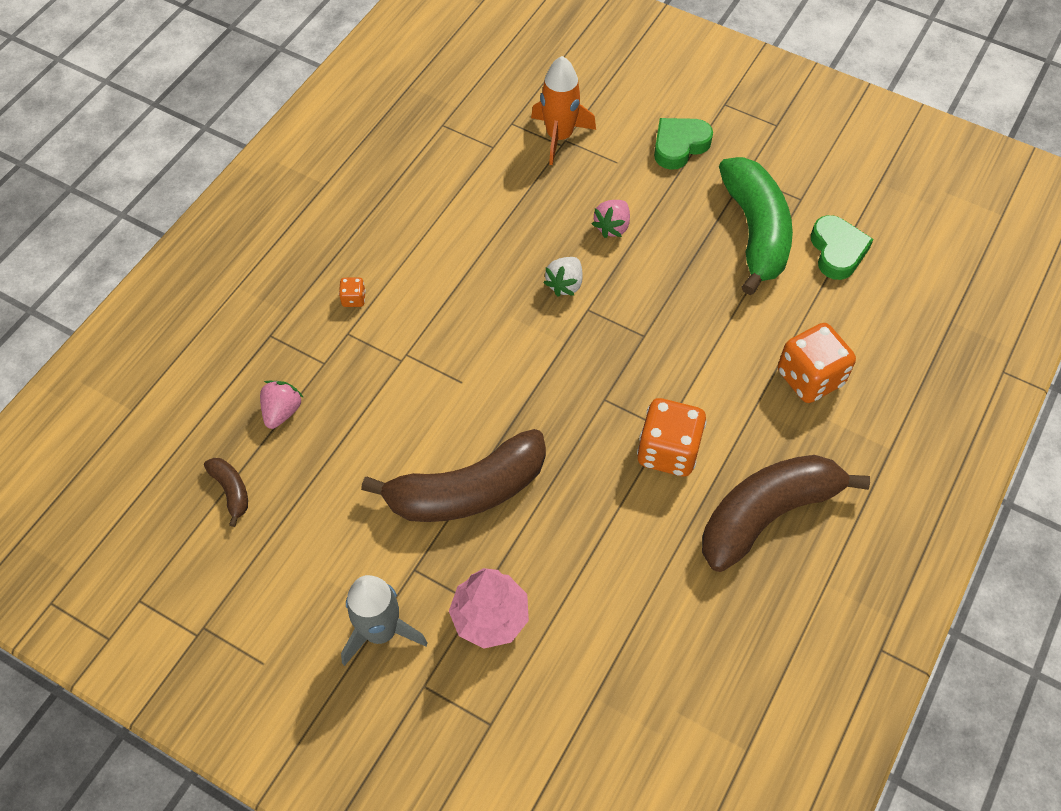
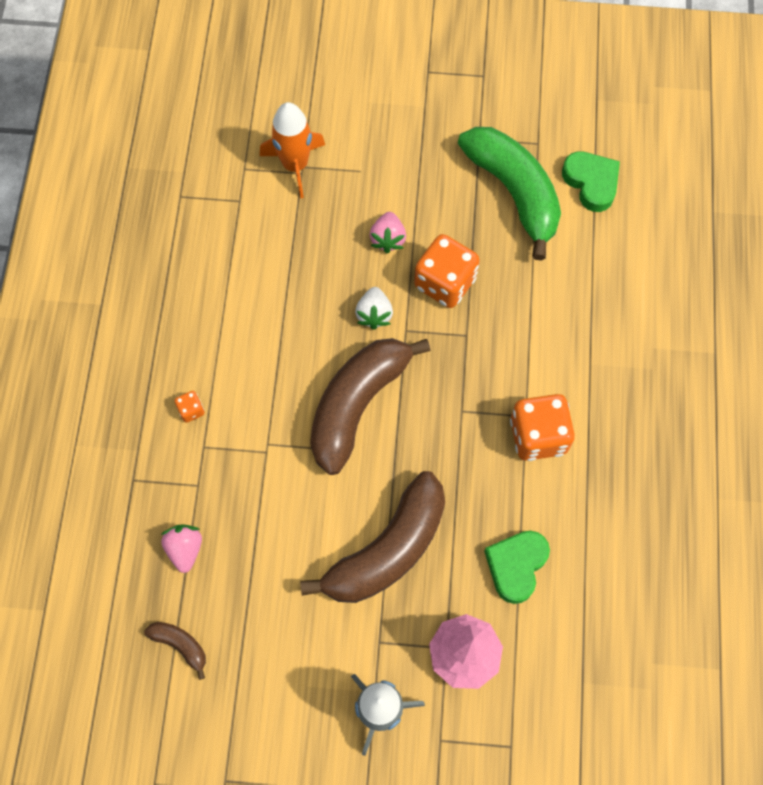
camera: 25 degrees left, 10 degrees up
(679, 146) = (408, 131): green heart -> green heart (516, 566)
(767, 514) = (644, 457): brown banana -> brown banana (357, 405)
(810, 378) = (622, 315): orange dice -> orange dice (445, 283)

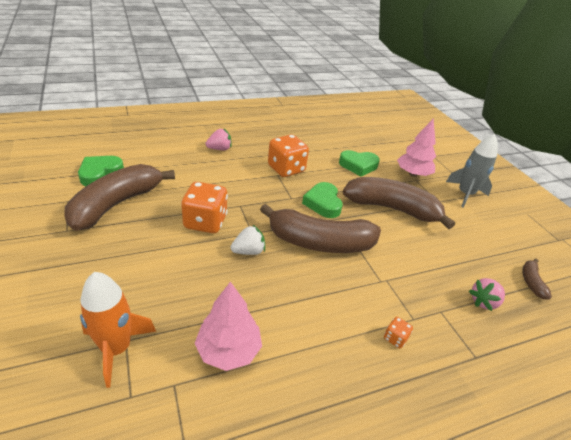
camera: 120 degrees left, 30 degrees down
(252, 251) = (229, 350): none -> pink tree
(388, 239) = (180, 260): pink strawberry -> pink strawberry (219, 149)
(434, 450) = (323, 203): none -> green heart
(514, 192) = (116, 204): green banana -> brown banana

